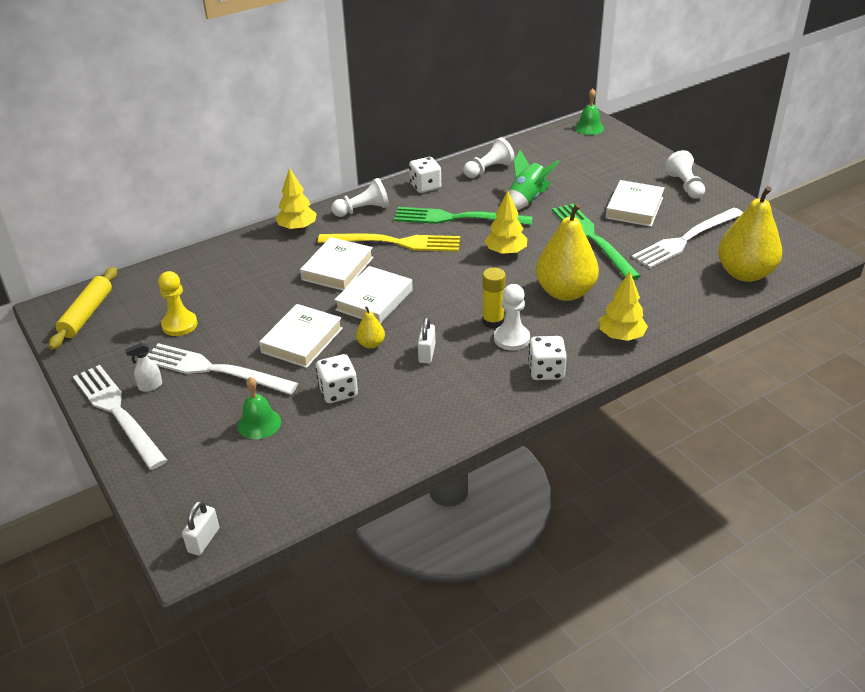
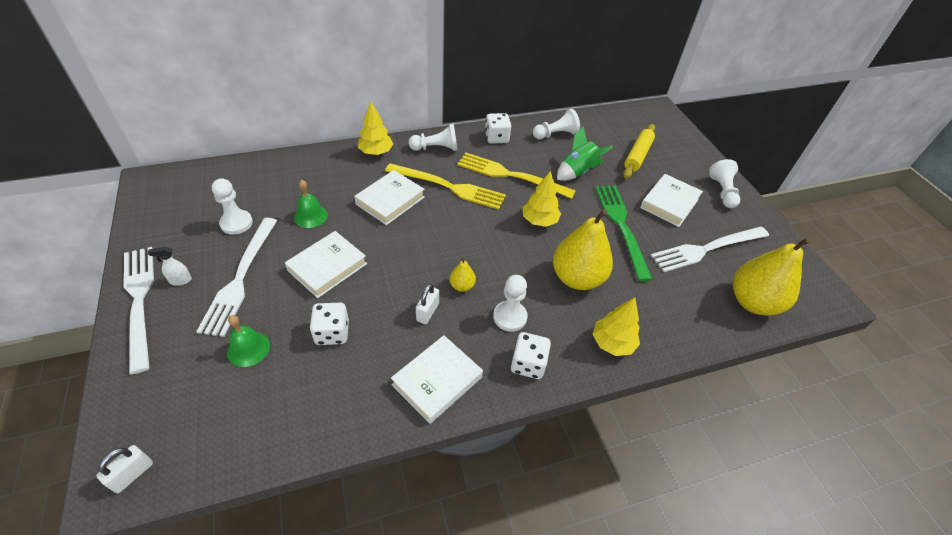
camera: 10 degrees right, 10 degrees up
(87, 314) = (171, 193): yellow rolling pin -> yellow rolling pin (637, 156)
(179, 325) = (236, 223): yellow pawn -> white pawn
(214, 370) = (240, 278): white fork -> white fork turned 120 degrees counterclockwise
(371, 344) = (383, 288): yellow pear -> yellow pear (462, 286)
(374, 300) = (406, 241): white book -> white book (437, 381)
(457, 218) = (510, 175): green fork -> yellow fork
(493, 321) = (500, 293): yellow glue stick -> none
(589, 128) = (655, 114): green bell -> green bell (310, 216)

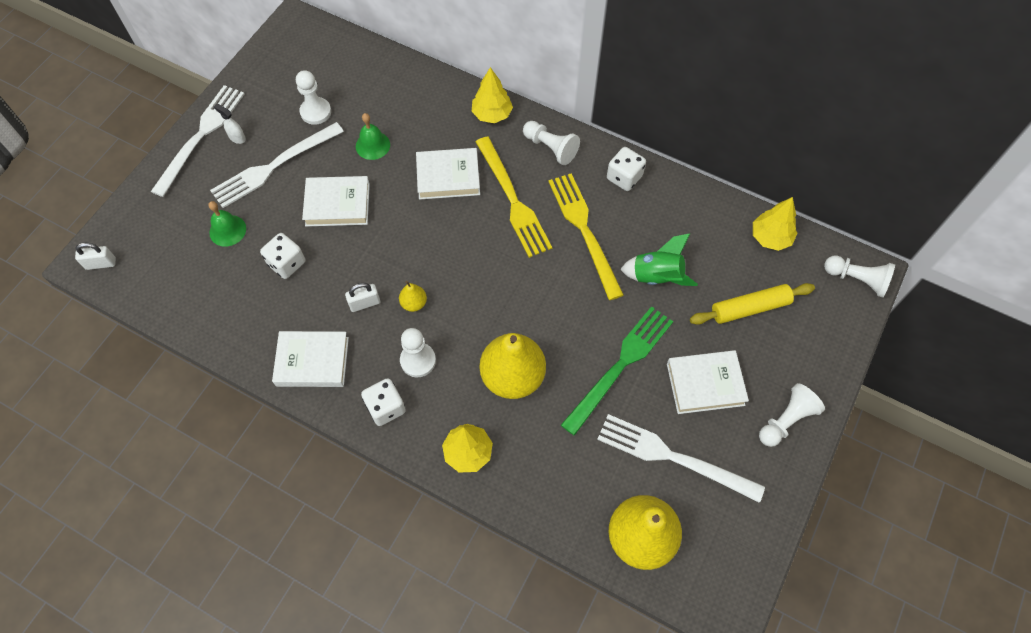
camera: 50 degrees right, 15 degrees up
(539, 221) = (550, 297): yellow tree -> yellow tree (770, 237)
(555, 134) = (692, 217): white pawn -> white pawn (857, 279)

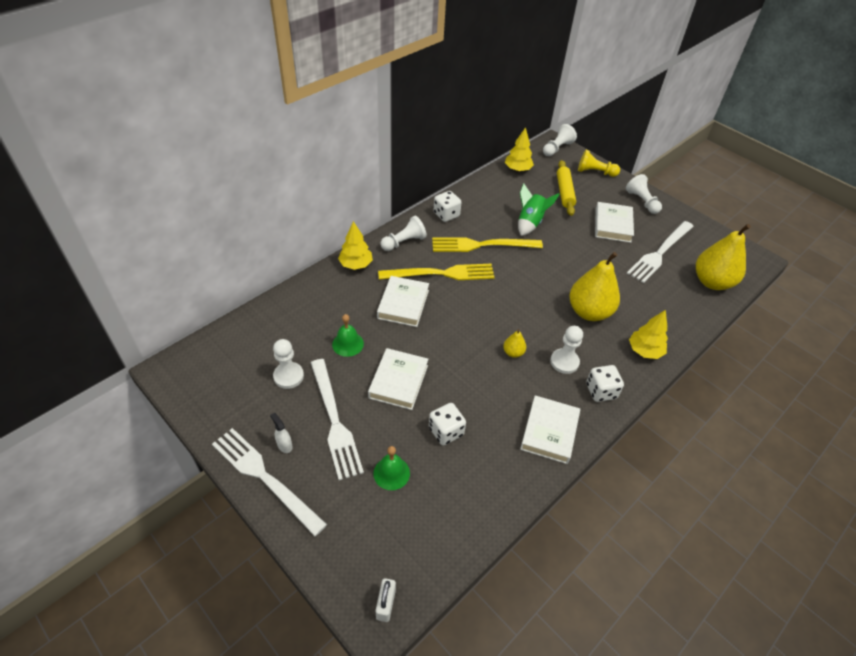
camera: 75 degrees left, 15 degrees down
(237, 138) = (284, 445): white spray bottle -> white spray bottle turned 90 degrees clockwise
(365, 303) = (504, 384): white padlock -> none
(620, 366) = (592, 257): green fork -> none
(825, 343) = (595, 172): none -> yellow pawn

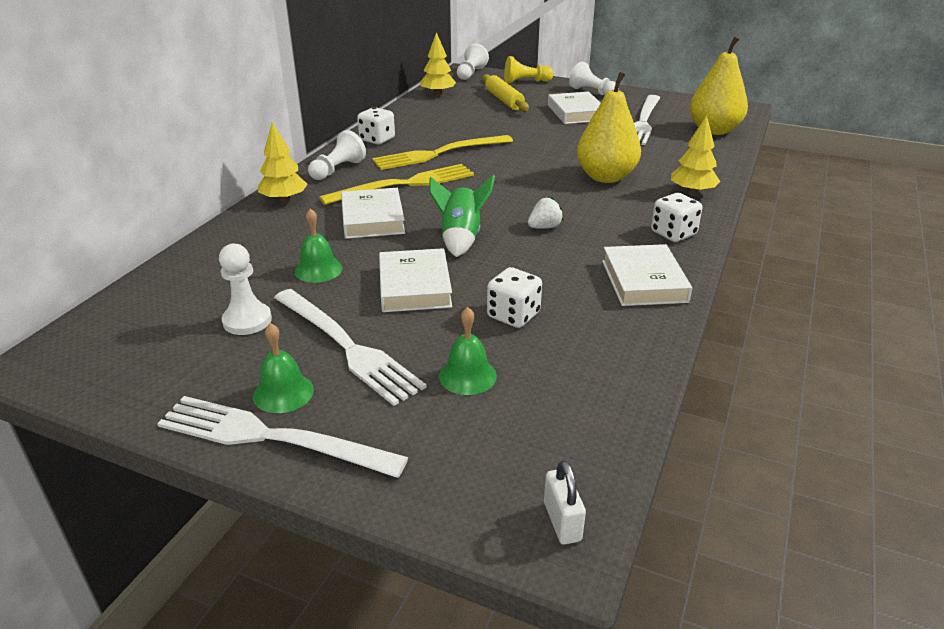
camera: 20 degrees left, 15 degrees down
(284, 445) = (283, 393): white spray bottle -> green bell
(513, 352) = (544, 227): yellow pear -> white strawberry
(530, 223) = (483, 127): green rocket -> green rocket (460, 238)
(564, 362) = (611, 221): white pawn -> none

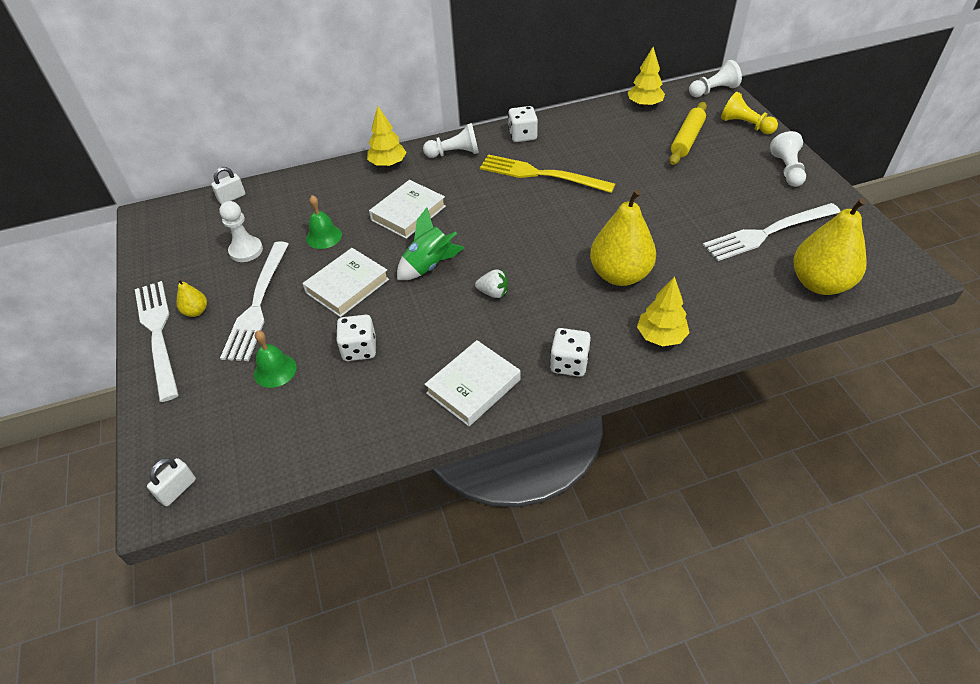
camera: 50 degrees right, 15 degrees up
(140, 295) = (232, 197): none -> white padlock
(283, 393) = (196, 311): green bell -> yellow pear
(404, 185) = (472, 193): yellow fork -> none
(576, 113) = (724, 188): white book -> none

